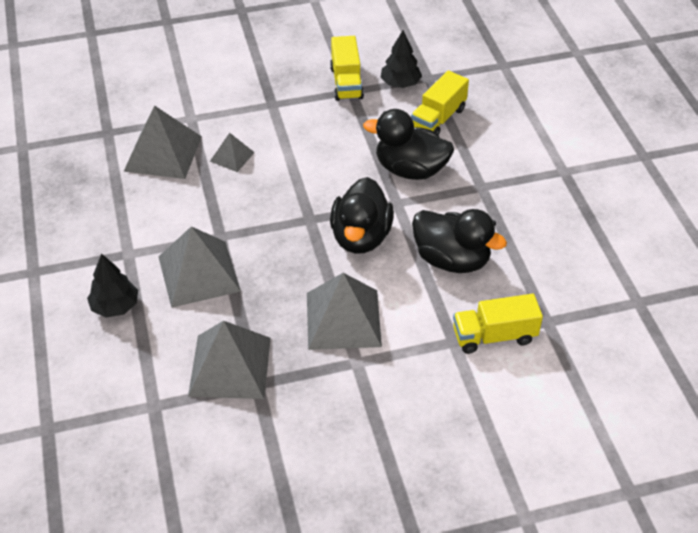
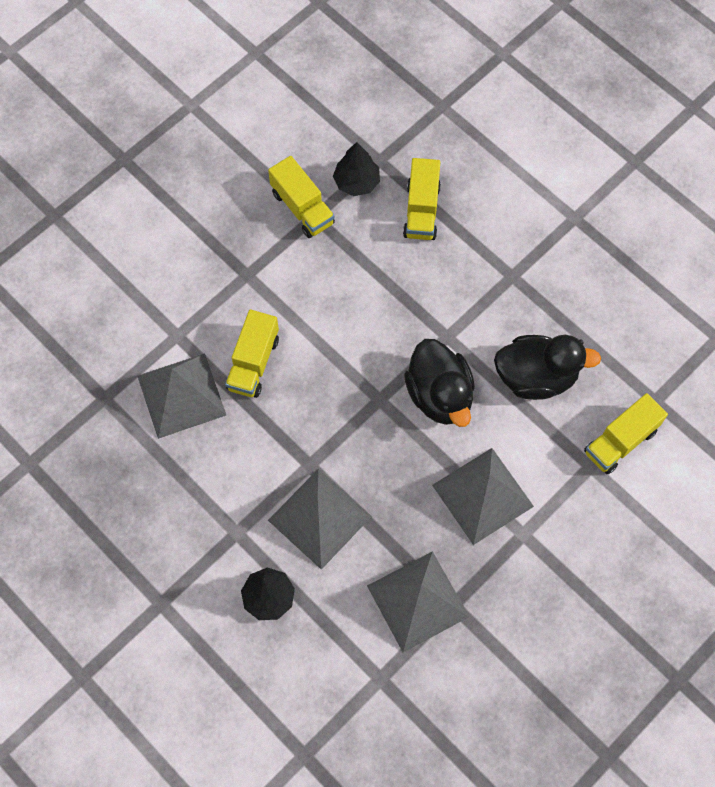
camera: 30 degrees left, 20 degrees up
(232, 156) = (253, 363): grey pyramid -> yellow truck
(410, 170) = (434, 289): black duck -> none

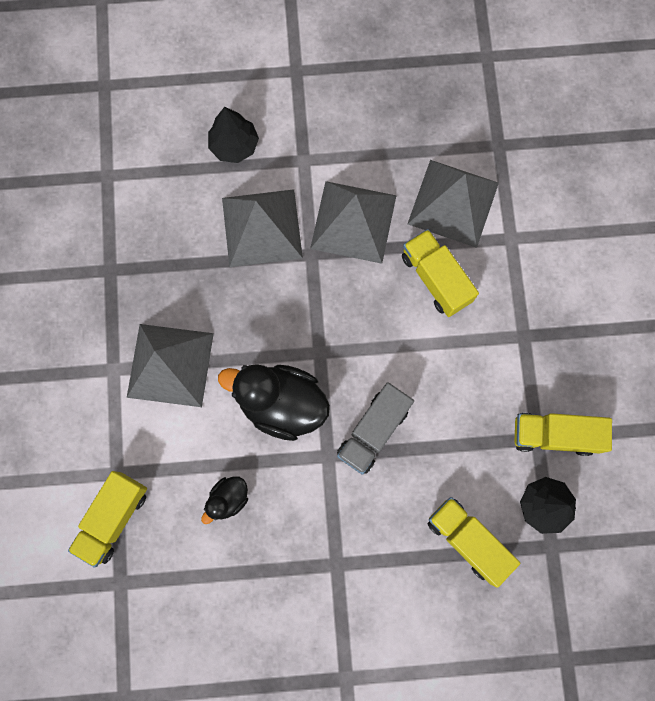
camera: 130 degrees right, 10 degrees up
(403, 320) = (373, 431): none -> grey truck
(417, 601) = (136, 247): grey pyramid -> grey pyramid (353, 221)
(536, 377) = (228, 499): black duck -> black duck, size x0.50
(620, 441) = (113, 518): yellow truck -> yellow truck turned 150 degrees counterclockwise

